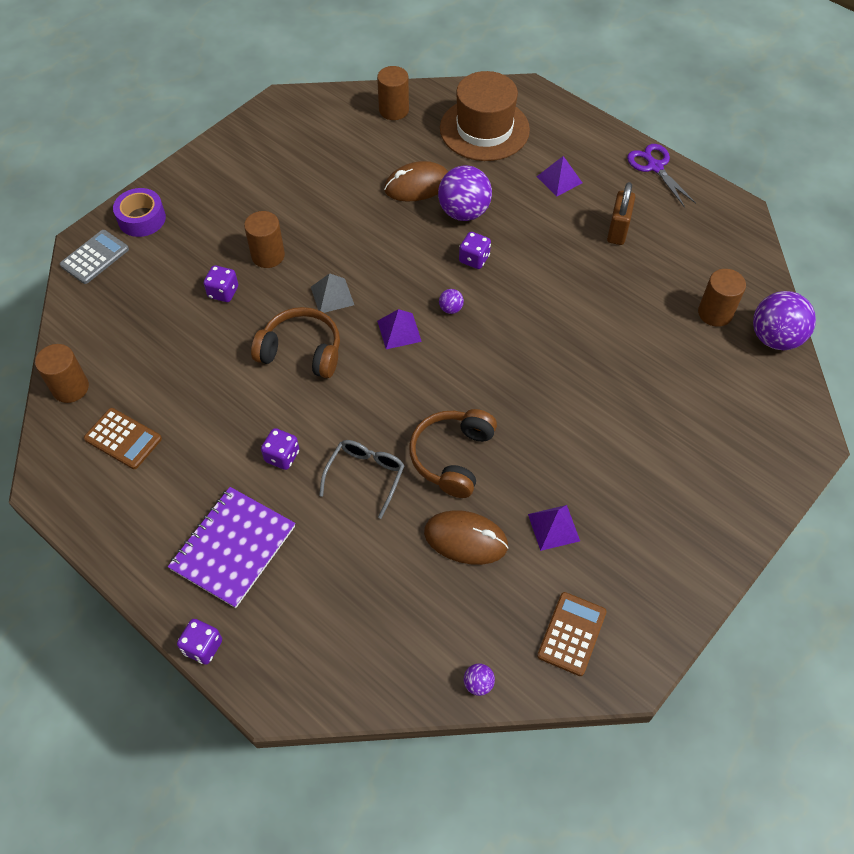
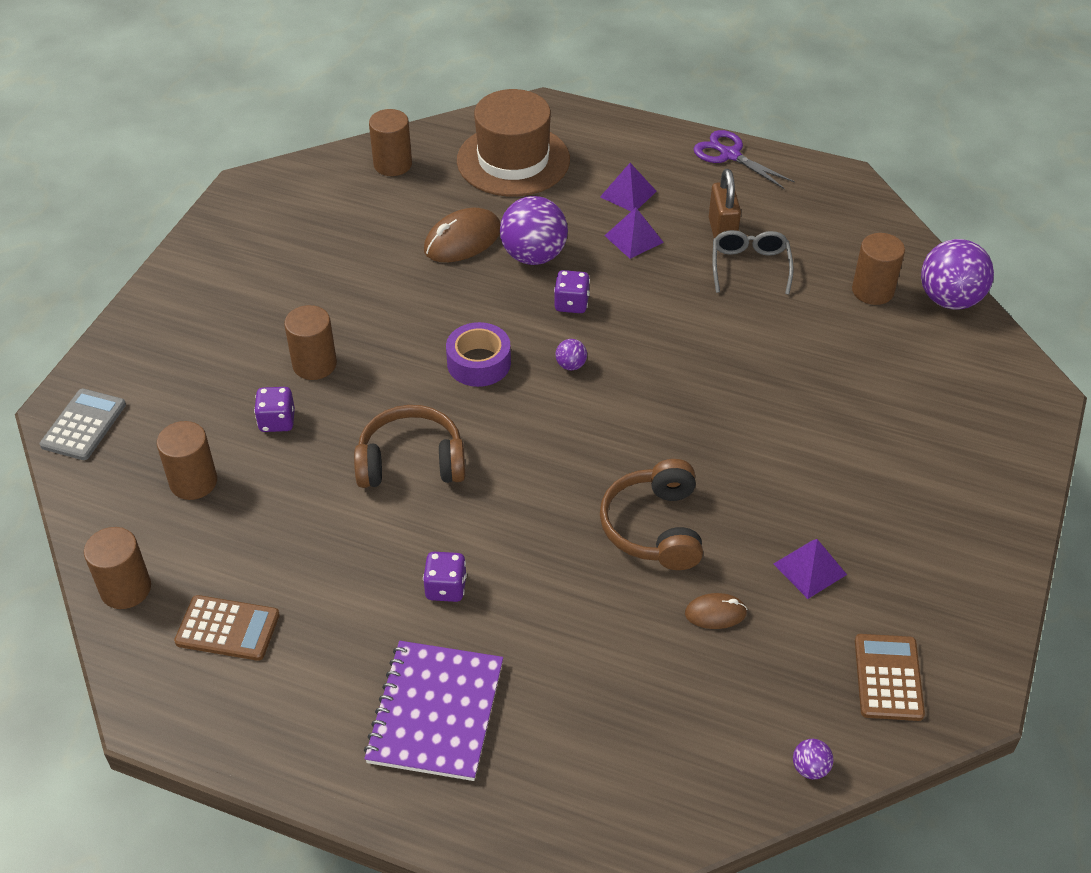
camera: 20 degrees left, 10 degrees down
(142, 219) = (126, 364): purple tape -> purple tape (479, 363)
(148, 322) = (193, 482): none -> brown cylinder
(203, 647) = (454, 840): purple dice -> none
(332, 296) = (418, 389): grey pyramid -> none
(366, 476) = (561, 579): grey glasses -> grey glasses (750, 266)
(399, 331) = (521, 406): purple pyramid -> purple pyramid (633, 238)
(466, 539) = (715, 613): brown mouse -> brown mouse, size x0.57

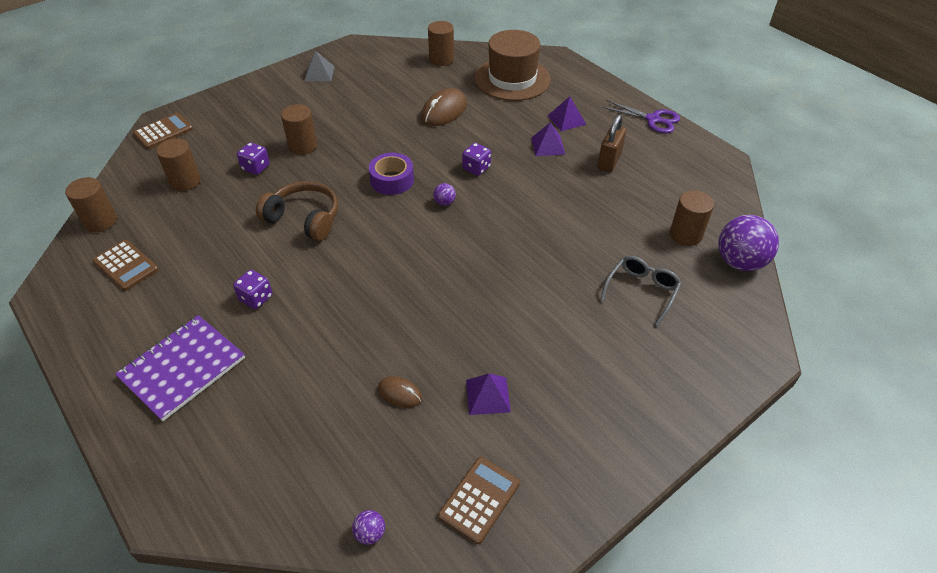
camera: 30 degrees right, 0 degrees up
(84, 425) = (163, 131): grey calculator -> brown calculator
(235, 248) = (319, 73): none -> grey pyramid
(462, 240) = (444, 111): brown mouse -> brown mouse turned 45 degrees counterclockwise
(534, 256) = (478, 134): purple ball -> none
(654, 527) = (409, 320): brown headphones -> none
(730, 155) = (653, 119): purple scissors -> purple scissors turned 135 degrees clockwise
(750, 266) = (610, 188): grey glasses -> grey glasses (642, 291)

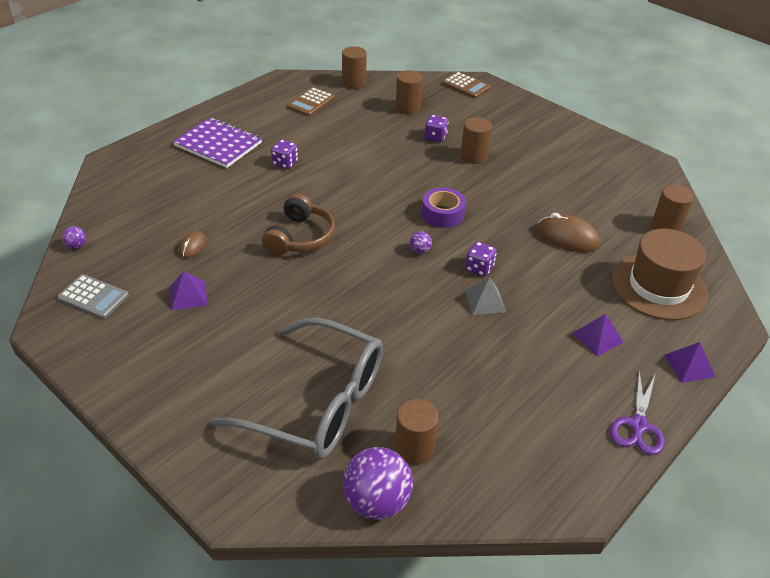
camera: 80 degrees right, 5 degrees down
(304, 219) = (377, 172): brown headphones -> brown headphones (300, 237)
(319, 73) = (591, 148): grey pyramid -> grey pyramid (485, 301)
(479, 499) = (93, 297): brown calculator -> grey calculator
(548, 146) = (539, 322): purple pyramid -> purple pyramid (689, 365)
(609, 162) = (529, 378): brown padlock -> none
(642, 291) = (318, 403): grey glasses -> grey glasses, size x2.13

